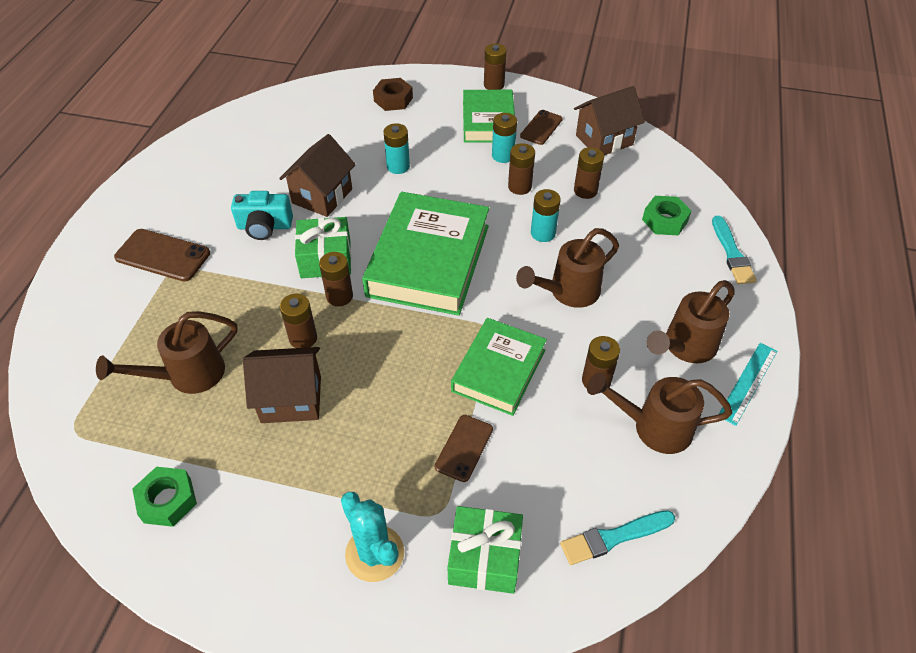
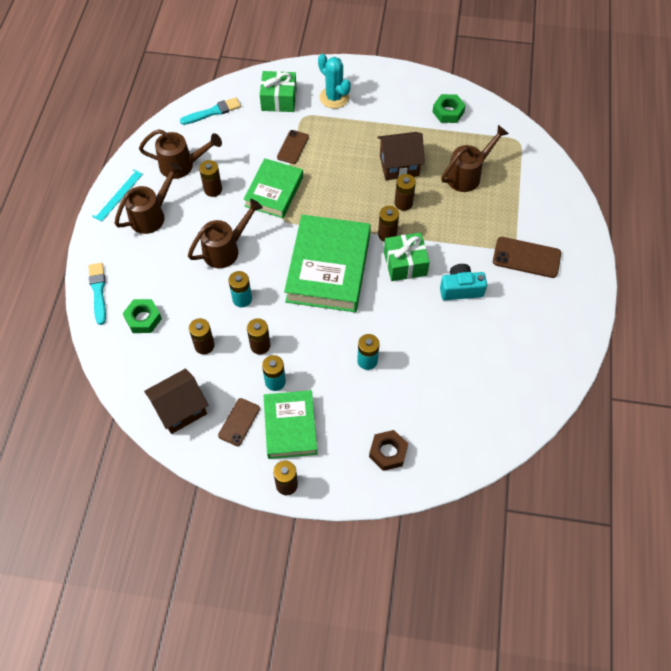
camera: 175 degrees right, 10 degrees up
(322, 196) = (424, 322): brown house -> none

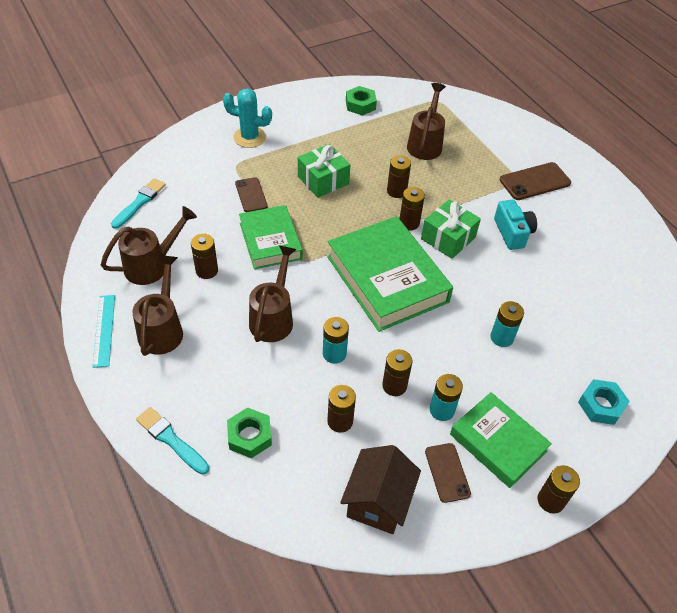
camera: 40 degrees left, 10 degrees down
(279, 99) = (198, 162): green gift -> green gift (323, 180)
(388, 452) = (601, 405): brown nut -> turquoise nut
(399, 166) = (362, 164): brown house -> none
(461, 289) = (512, 233): turquoise camera -> turquoise camera turned 120 degrees clockwise

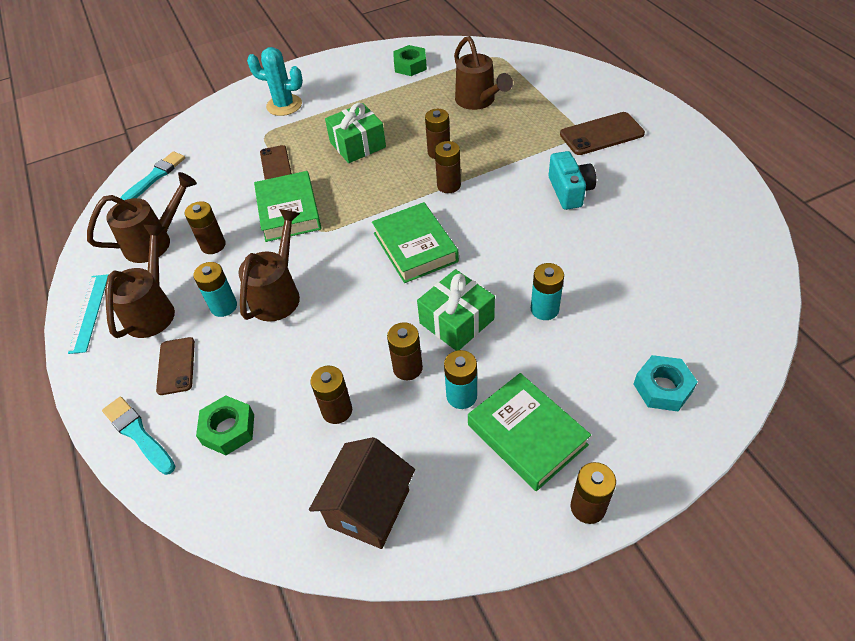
camera: 10 degrees right, 0 degrees up
(334, 353) = (342, 332): turquoise battery -> turquoise battery (223, 306)
(387, 279) = (415, 247): green book -> green book, size x0.62
(425, 144) = (478, 101): brown watering can -> brown watering can turned 135 degrees clockwise
(447, 472) = (459, 472): brown phone -> brown phone (176, 366)
(448, 238) = (492, 200): green gift -> green gift (456, 321)

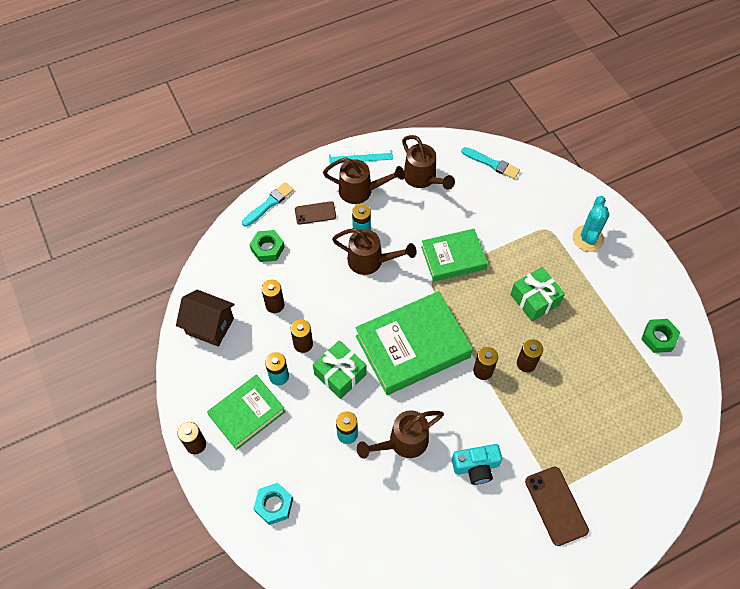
camera: 85 degrees right, 10 degrees up
(213, 245) = (418, 214): brown battery -> none
(275, 164) = (509, 242): brown phone -> none
(415, 247) = (412, 346): green book -> green book, size x1.60
(478, 101) = (603, 398): brown watering can -> brown watering can (403, 442)

